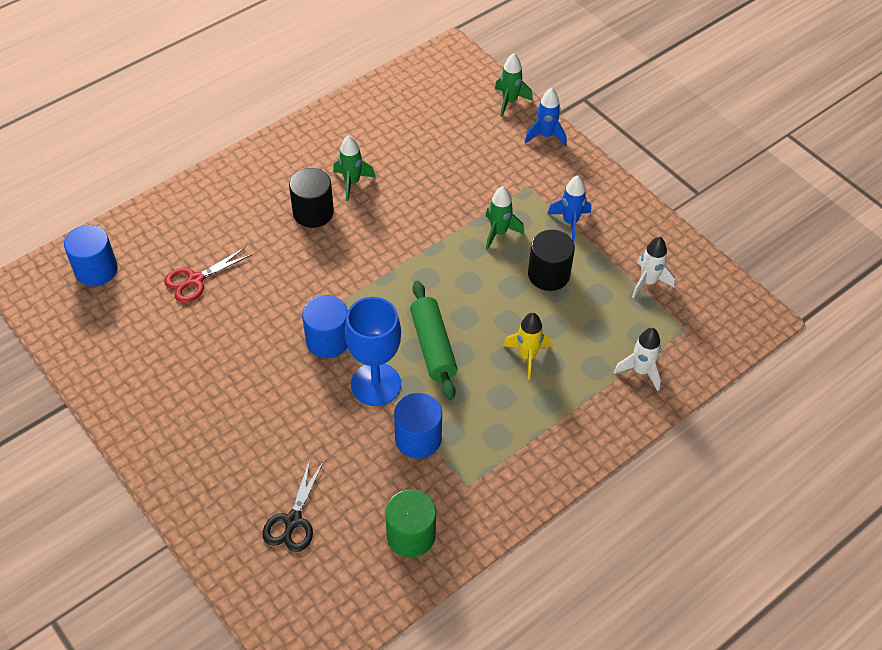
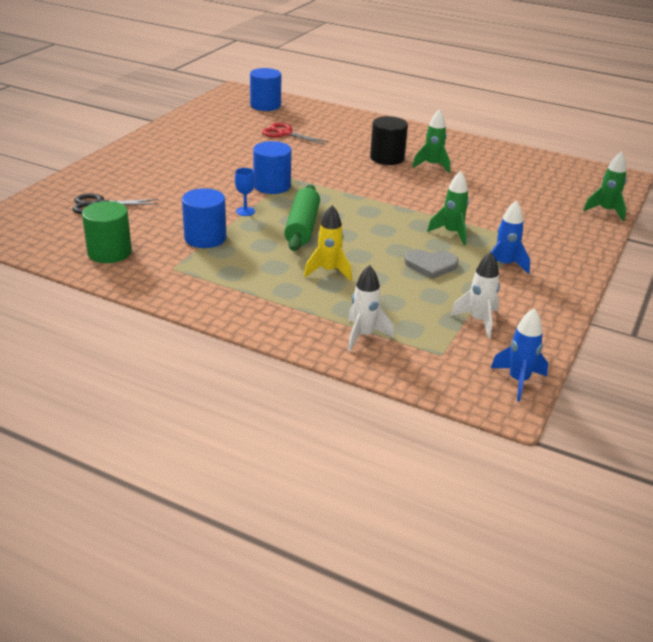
camera: 65 degrees right, 20 degrees down
(376, 384) = (245, 211): blue goblet -> blue goblet, size x0.43
(433, 346) = (302, 227): green rolling pin -> green rolling pin turned 45 degrees counterclockwise
(545, 136) = (590, 235): blue rocket -> blue rocket (518, 381)
(548, 274) = (431, 265): black cylinder -> grey heart

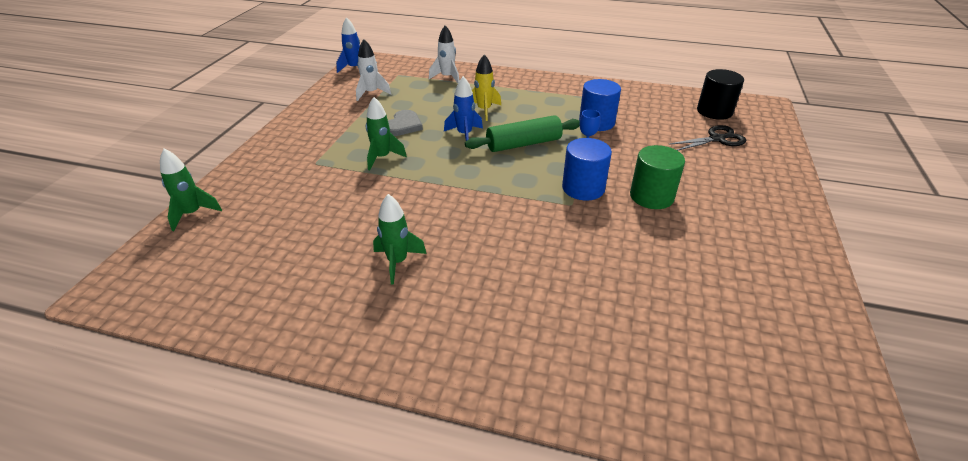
camera: 170 degrees right, 5 degrees up
(109, 252) = (653, 102): green cylinder -> green cylinder (651, 196)
(265, 105) = (743, 400): blue cylinder -> none
(285, 133) = (639, 300): red scissors -> none
(302, 227) = (523, 144): green rolling pin -> green rolling pin turned 75 degrees clockwise
(387, 158) = (464, 267): black cylinder -> black cylinder (714, 111)
(431, 265) = (403, 125): grey heart -> grey heart turned 120 degrees clockwise
(504, 265) = (340, 134): blue rocket -> blue rocket (464, 135)

